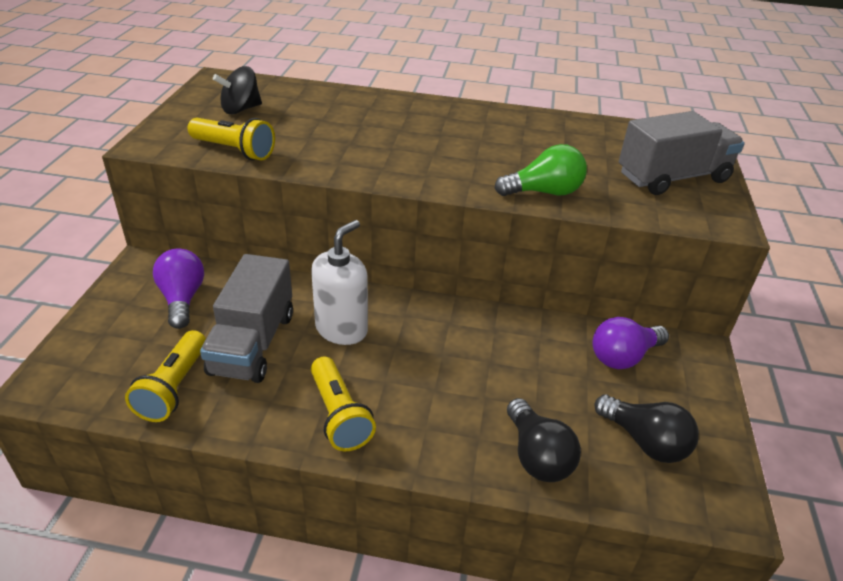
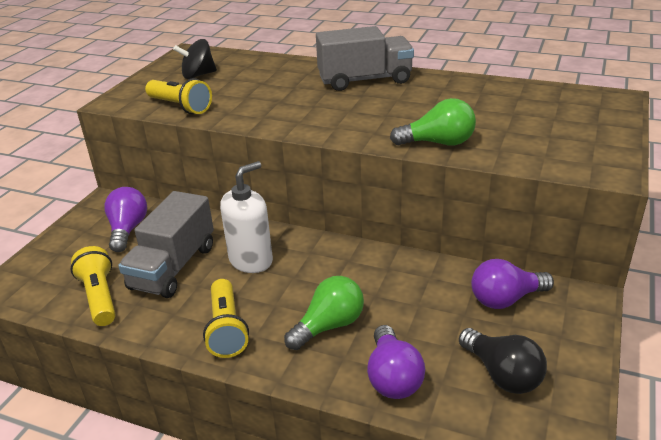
camera: 15 degrees right, 5 degrees down
(174, 387) = (100, 297): yellow flashlight -> yellow flashlight turned 135 degrees clockwise
(452, 402) = (329, 326): none -> green light bulb
(537, 456) = (393, 377): black light bulb -> purple light bulb
(672, 178) = (572, 132): grey truck -> grey truck (365, 80)

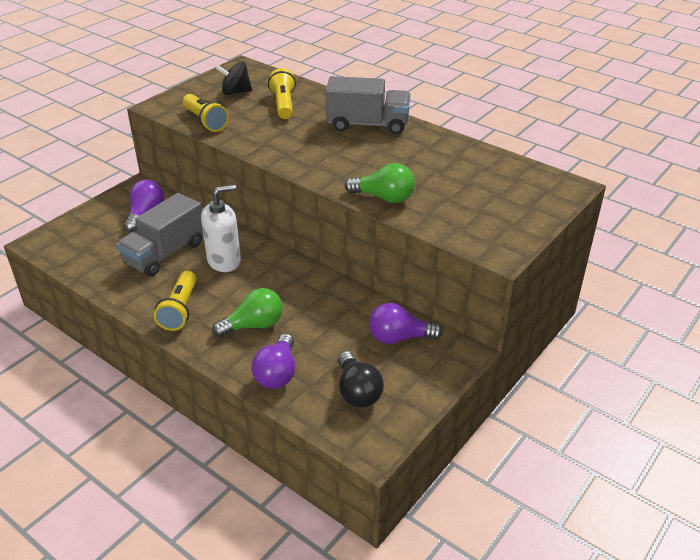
camera: 15 degrees right, 5 degrees up
(100, 297) = (103, 264): yellow flashlight -> yellow flashlight (283, 104)

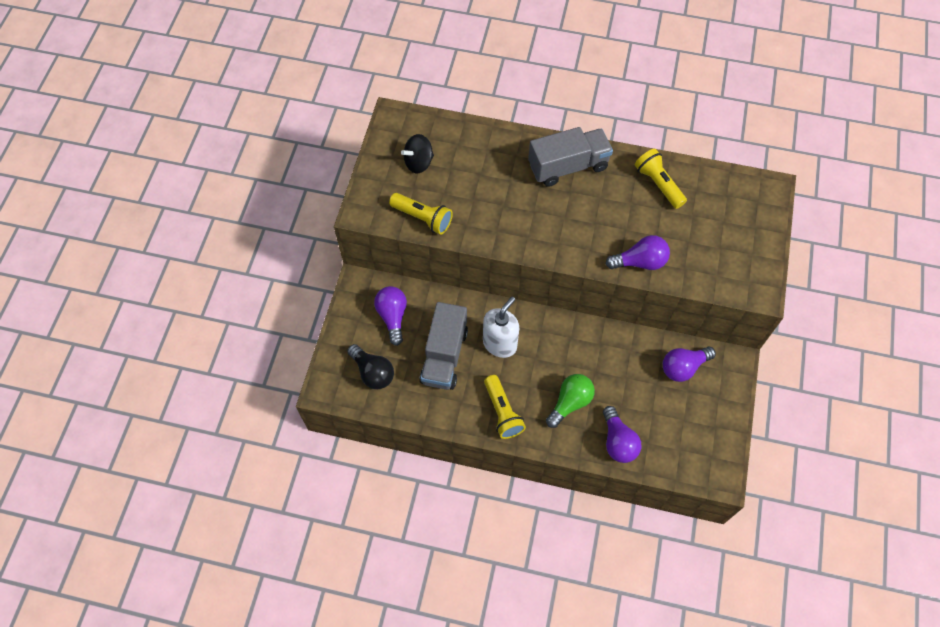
camera: 25 degrees left, 25 degrees up
(283, 104) = (475, 165): yellow flashlight -> yellow flashlight (658, 184)
(357, 391) = (683, 432): black light bulb -> black light bulb (373, 372)
(384, 197) = (640, 262): green light bulb -> purple light bulb

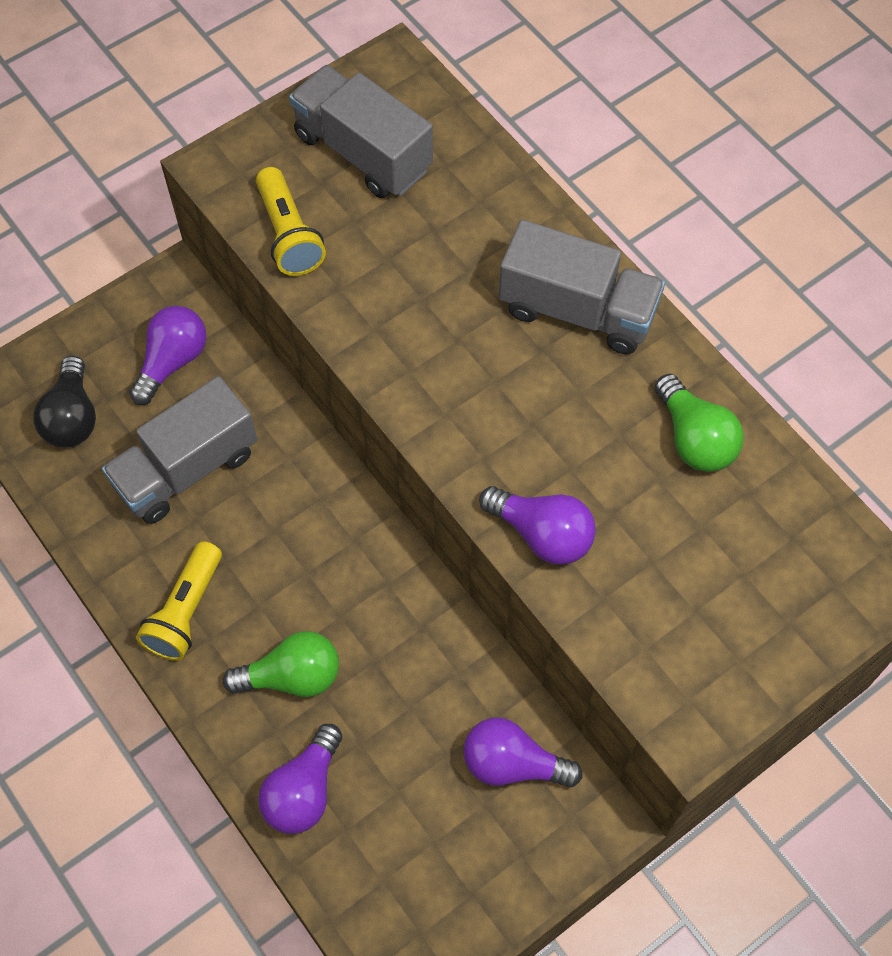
camera: 40 degrees right, 0 degrees up
(418, 162) = (363, 152): black spinning top -> grey truck
(500, 343) = (278, 512): white soap dispenser -> none
(658, 184) = (694, 438): yellow flashlight -> green light bulb

